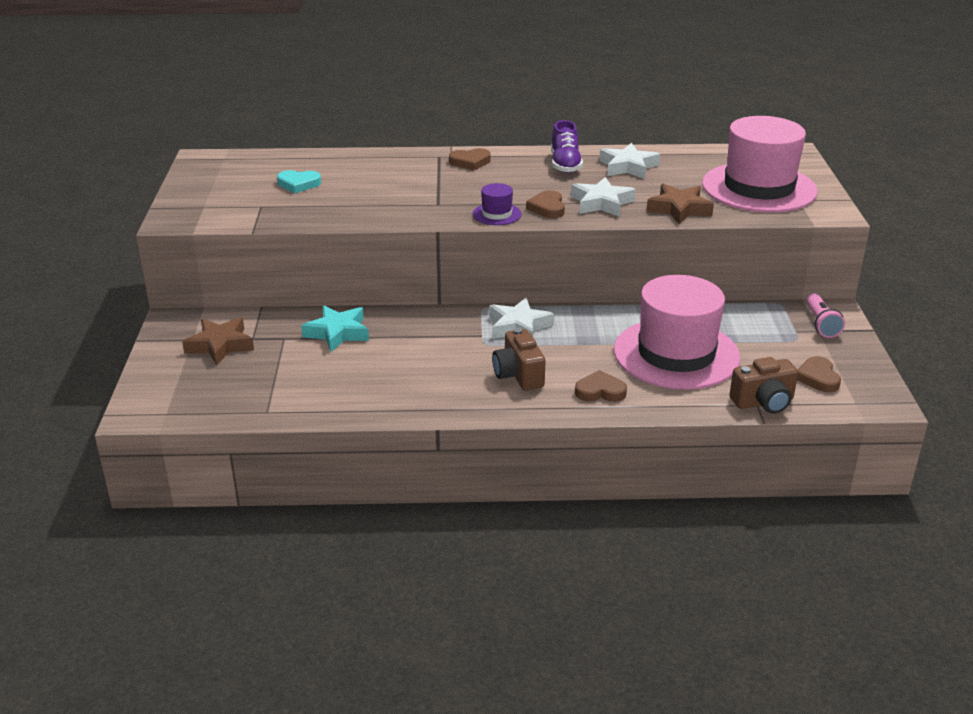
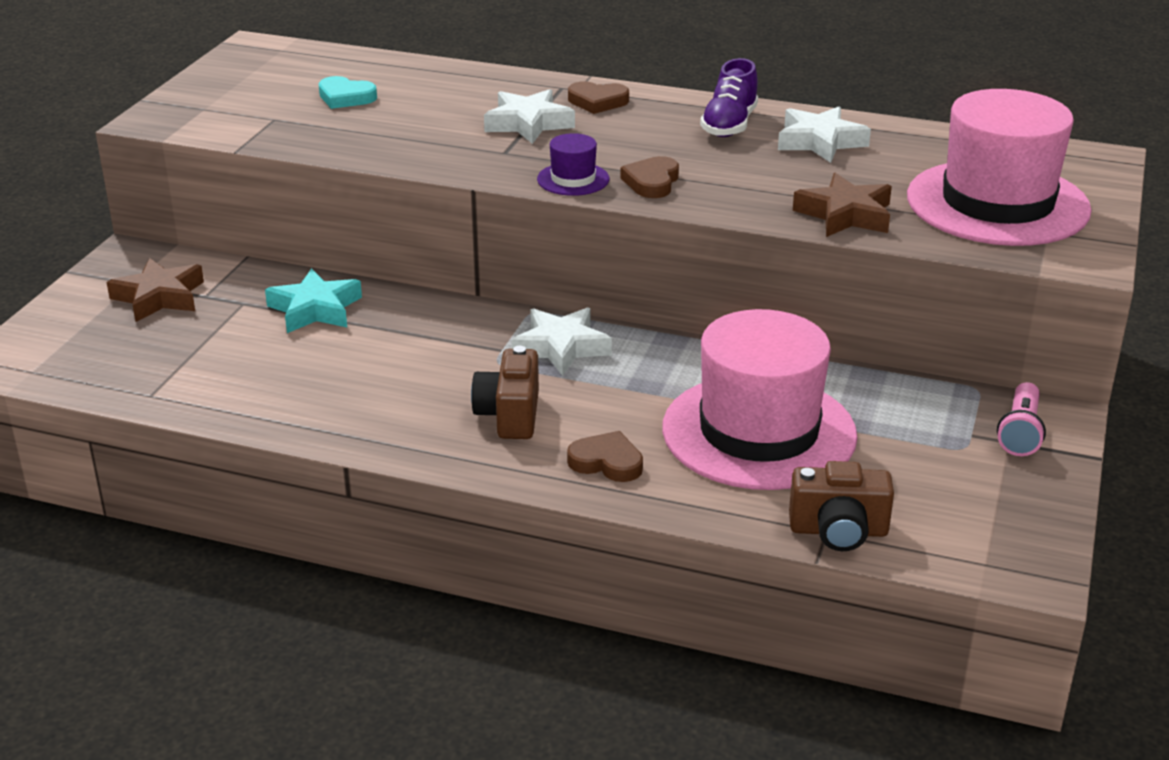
camera: 20 degrees right, 0 degrees up
(602, 203) = (736, 188): white star -> white star (528, 124)
(818, 378) = (953, 513): brown heart -> none

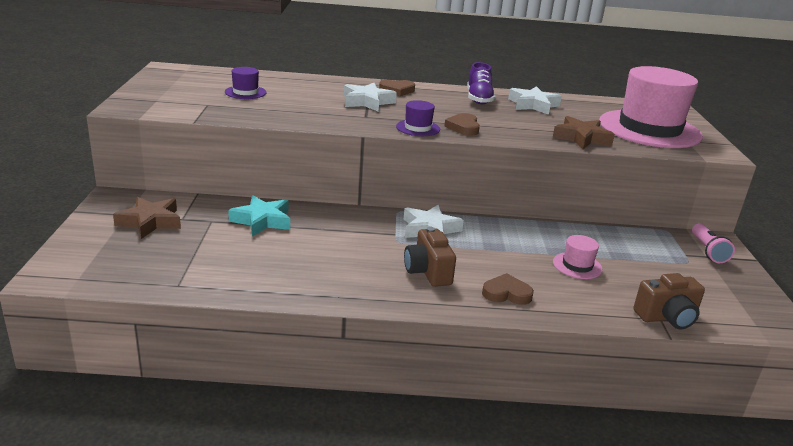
camera: 20 degrees left, 5 degrees down
(345, 97) = (245, 92): turquoise heart -> purple hat
(759, 432) = (577, 265): pink hat -> pink hat, size x0.41

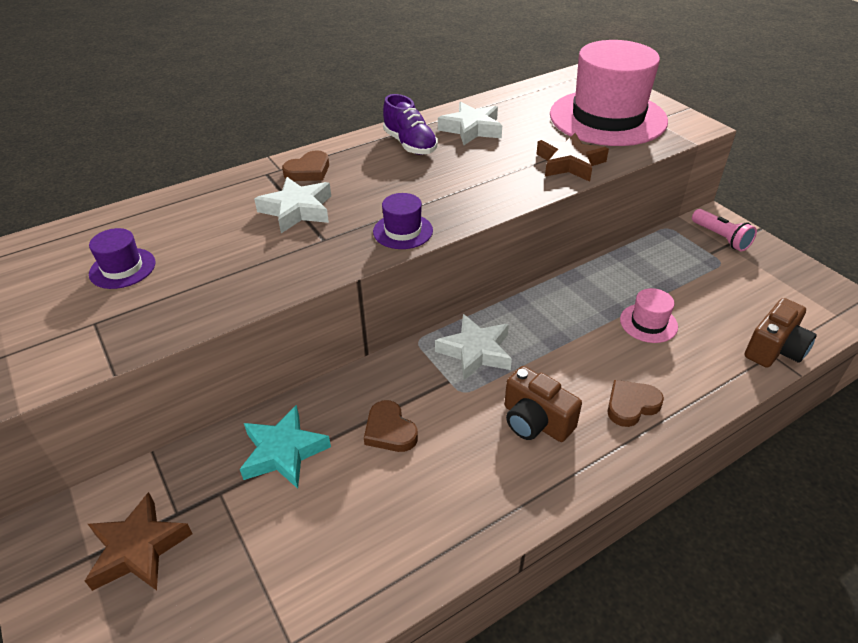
camera: 30 degrees left, 15 degrees up
(463, 127) = (447, 204): brown heart -> brown heart (389, 431)

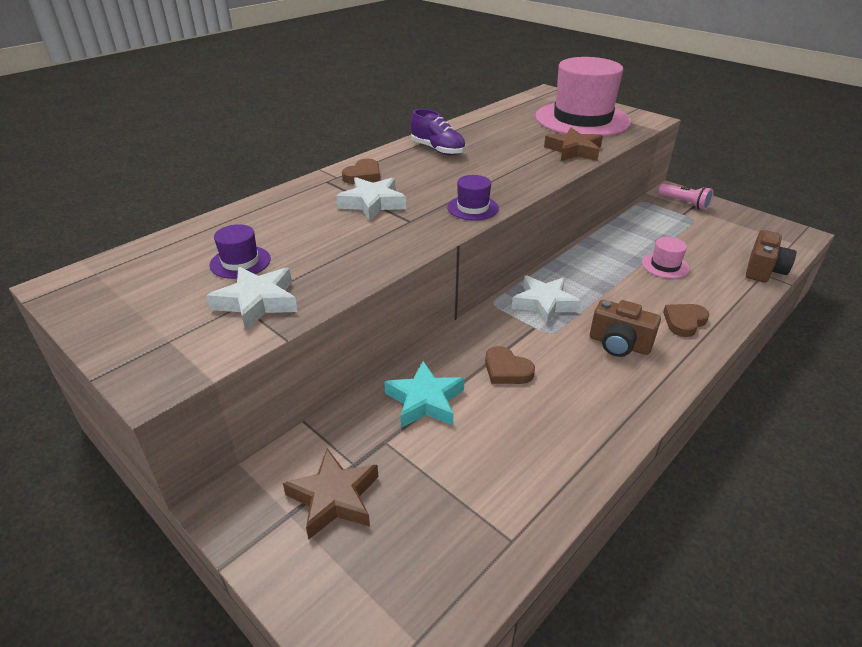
camera: 15 degrees left, 5 degrees down
(471, 129) = (481, 135): white star -> white star (257, 302)

